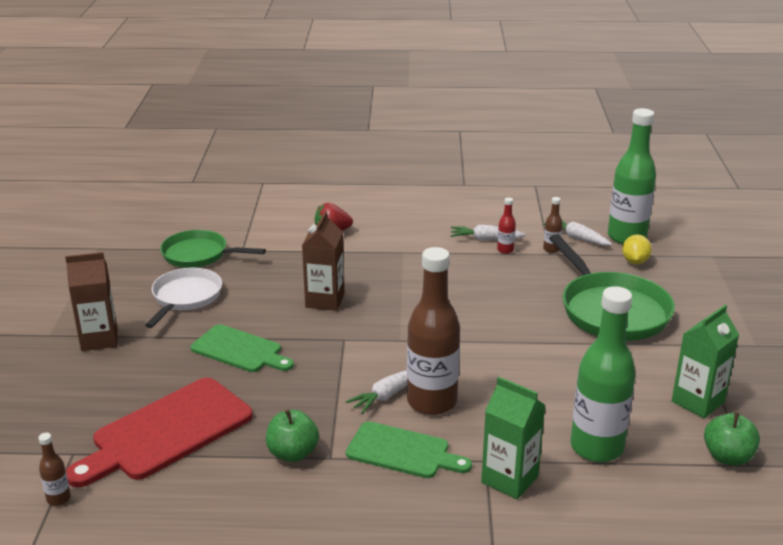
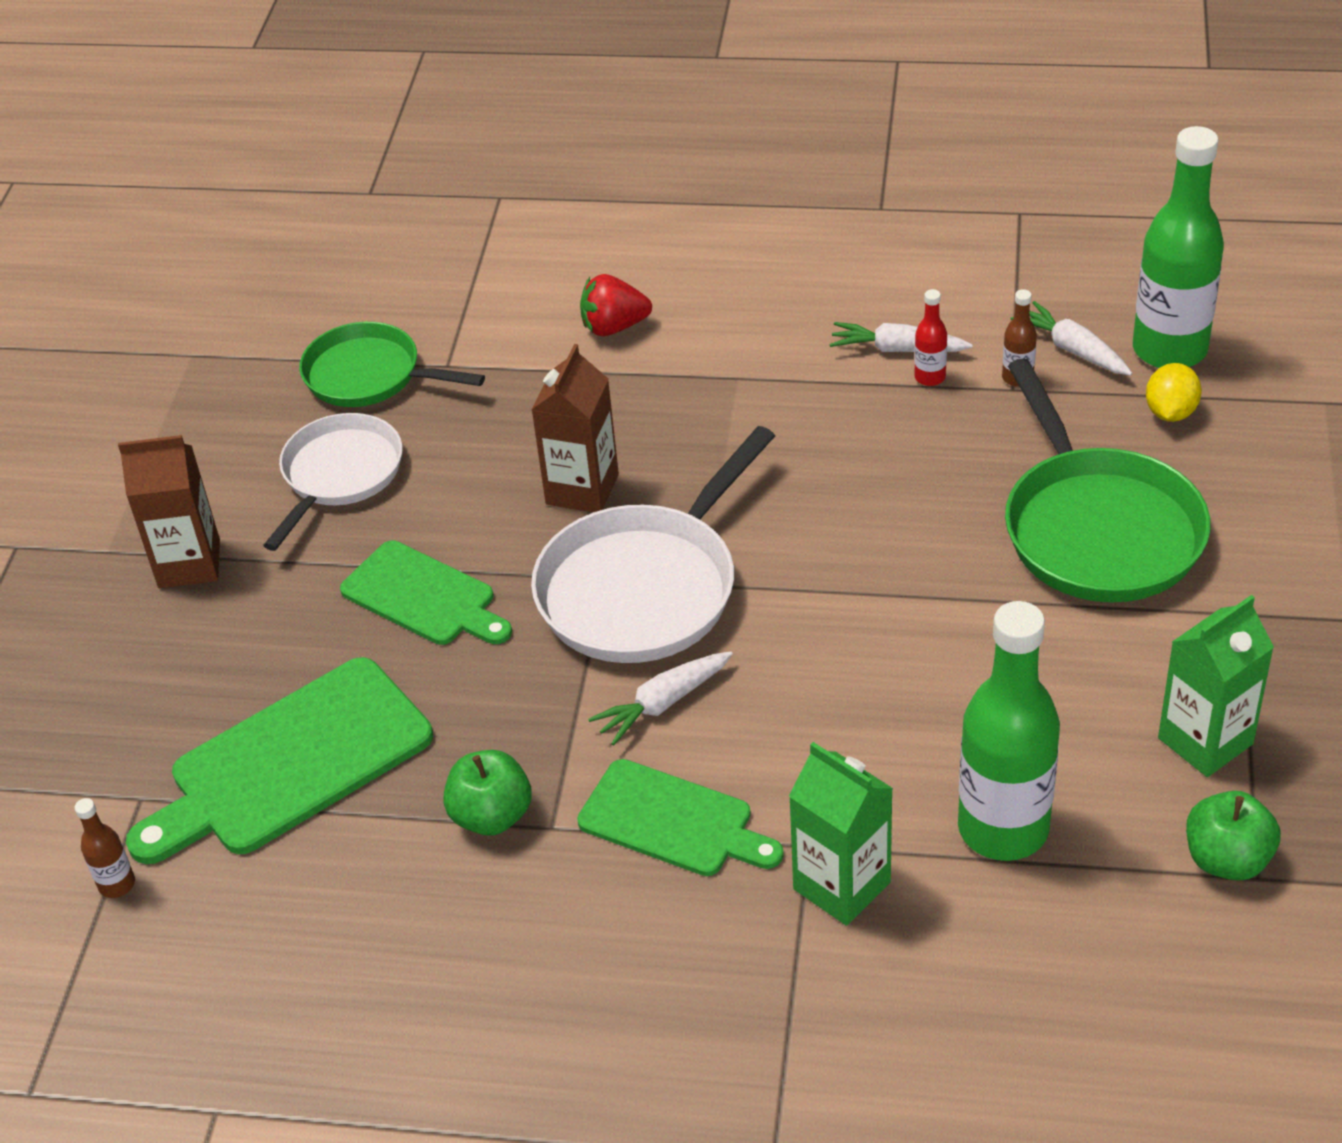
camera: 10 degrees right, 15 degrees up
(166, 432) = (290, 763): red cutting board -> green cutting board
(367, 343) = (644, 588): none -> white pan
(432, 402) = (737, 721): brown bottle -> none

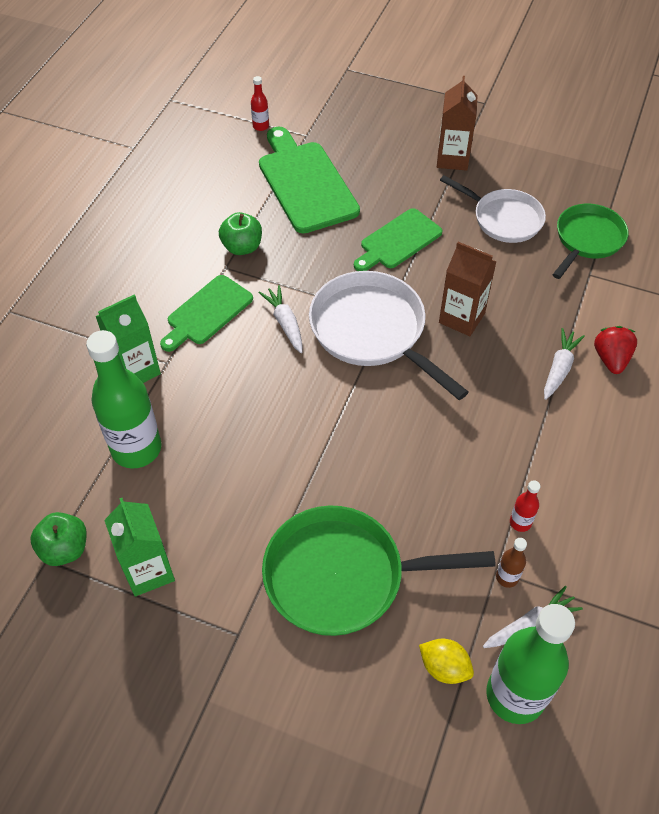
camera: 100 degrees right, 10 degrees up
(117, 884) = (260, 126): brown bottle -> red bottle
(897, 349) = (555, 511): white carrot -> white carrot (559, 368)

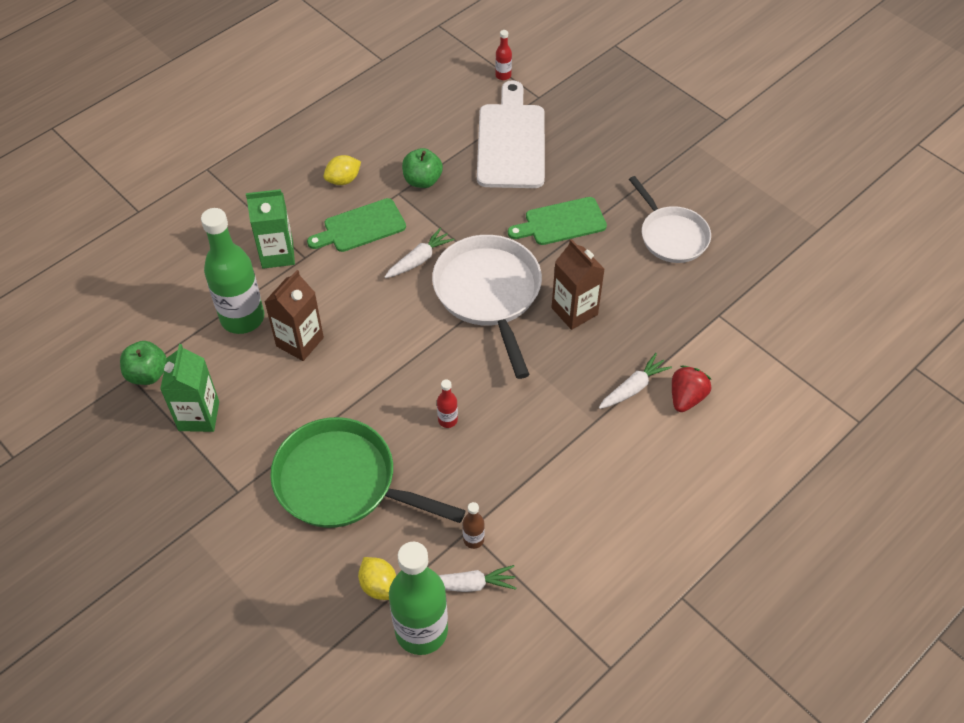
camera: 25 degrees right, 0 degrees up
(162, 273) = (343, 180): none -> yellow lemon
(285, 323) = (419, 259): white carrot -> white carrot turned 45 degrees clockwise
(305, 183) = (511, 141): green cutting board -> white cutting board
(452, 159) = (660, 163): brown carton -> brown carton (300, 342)
(520, 522) = (513, 501): red bottle -> red bottle (447, 420)
(587, 239) = (738, 282): green pan -> none

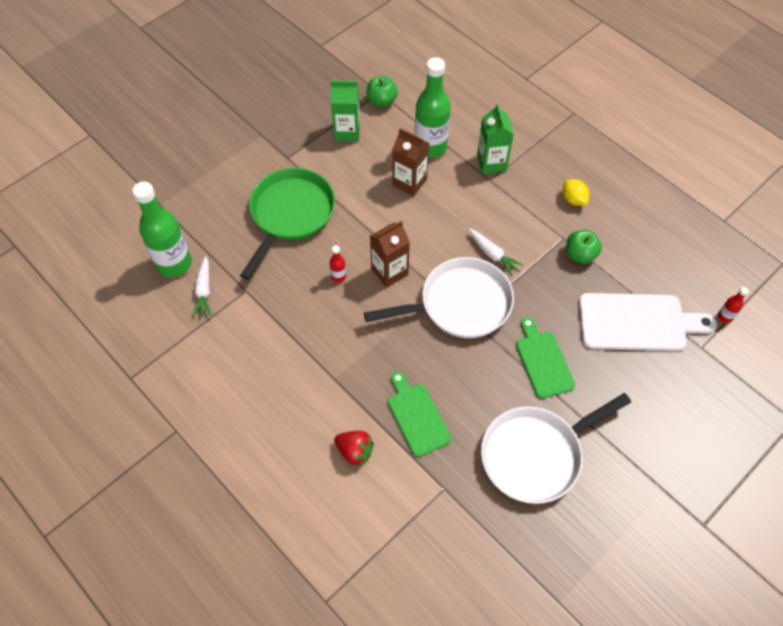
camera: 90 degrees right, 5 degrees up
(360, 227) = (524, 213): green cutting board -> green cutting board (417, 416)
(379, 585) = (210, 239): yellow lemon -> none
(473, 539) = (238, 294): brown bottle -> none
(574, 311) = (444, 368): brown carton -> brown carton (389, 272)
(633, 387) = (365, 410): white carrot -> none
(671, 236) = (536, 455): white pan -> white pan, size x1.53

